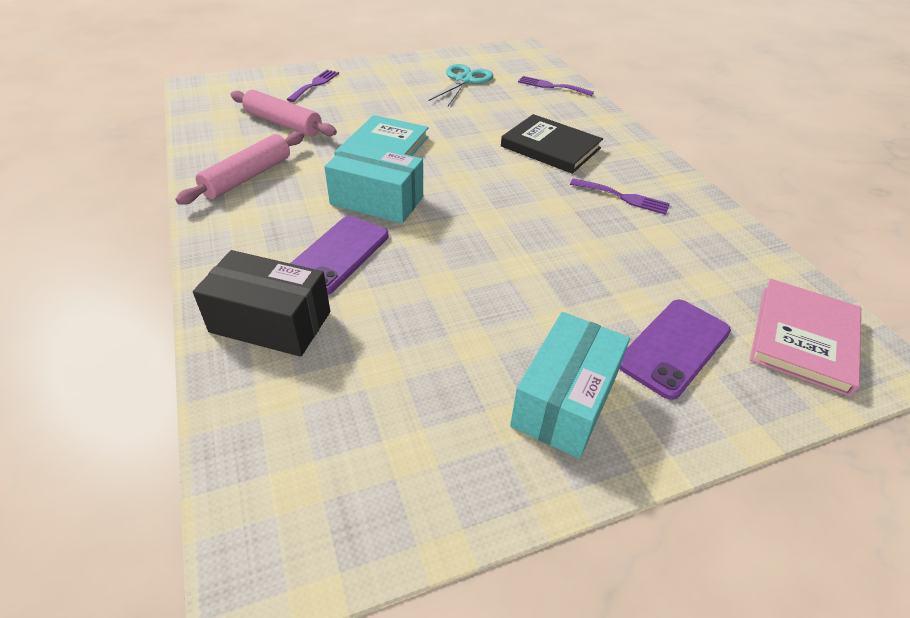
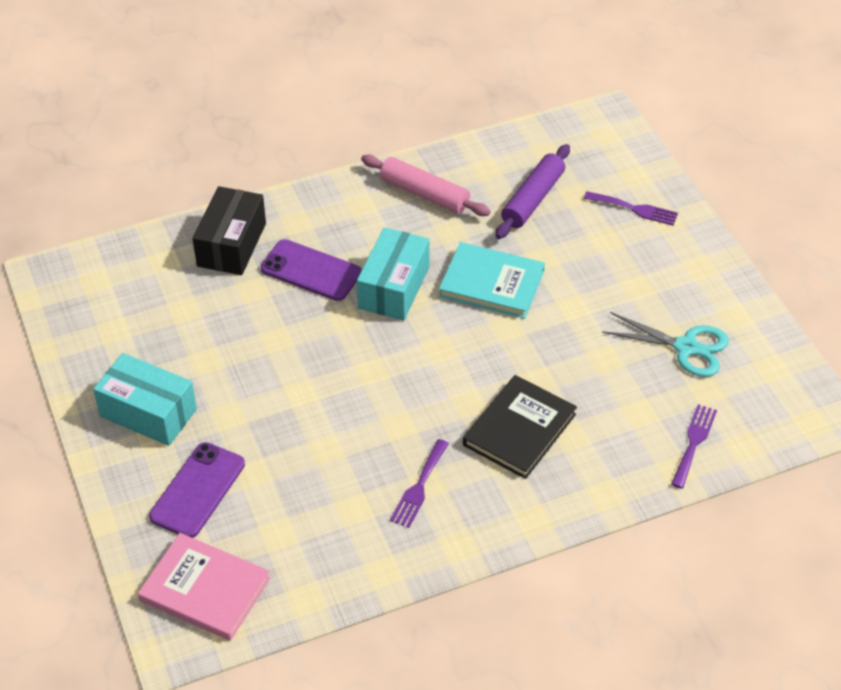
camera: 90 degrees right, 5 degrees up
(283, 123) = (533, 199): pink rolling pin -> purple rolling pin
(674, 347) = (197, 490): purple phone -> purple phone turned 75 degrees clockwise

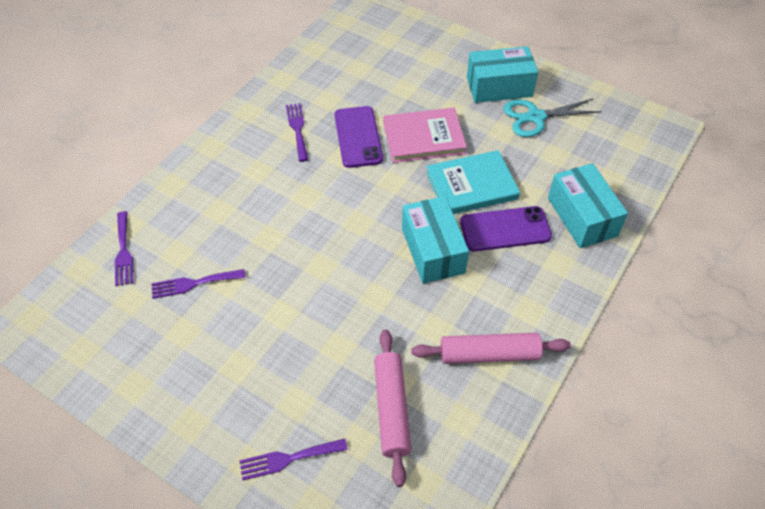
camera: 145 degrees right, 5 degrees up
(197, 490) = (425, 65): purple phone -> purple phone (358, 137)
(205, 589) = (371, 29): pink book -> pink book (424, 138)
(231, 245) = (582, 217): black box -> turquoise box
(491, 283) = (361, 297): turquoise book -> turquoise book (471, 185)
(519, 429) = (258, 196): black book -> none
(533, 199) = (391, 409): purple rolling pin -> pink rolling pin
(638, 374) = (193, 283): none -> purple fork
(686, 347) = (165, 329): turquoise scissors -> turquoise scissors (536, 117)

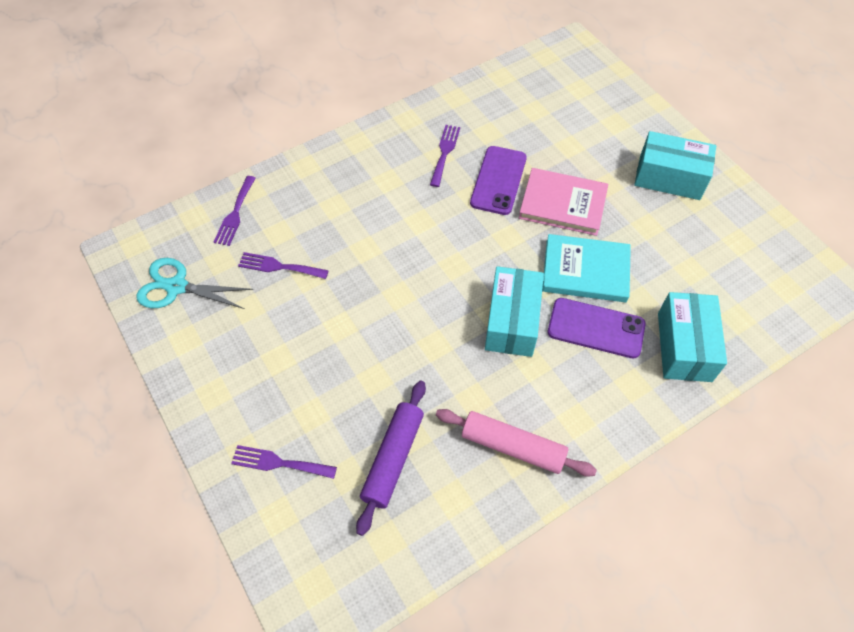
camera: 25 degrees right, 5 degrees up
(391, 409) = (393, 458): pink rolling pin -> purple rolling pin
(536, 117) = (691, 223): turquoise scissors -> turquoise scissors (176, 287)

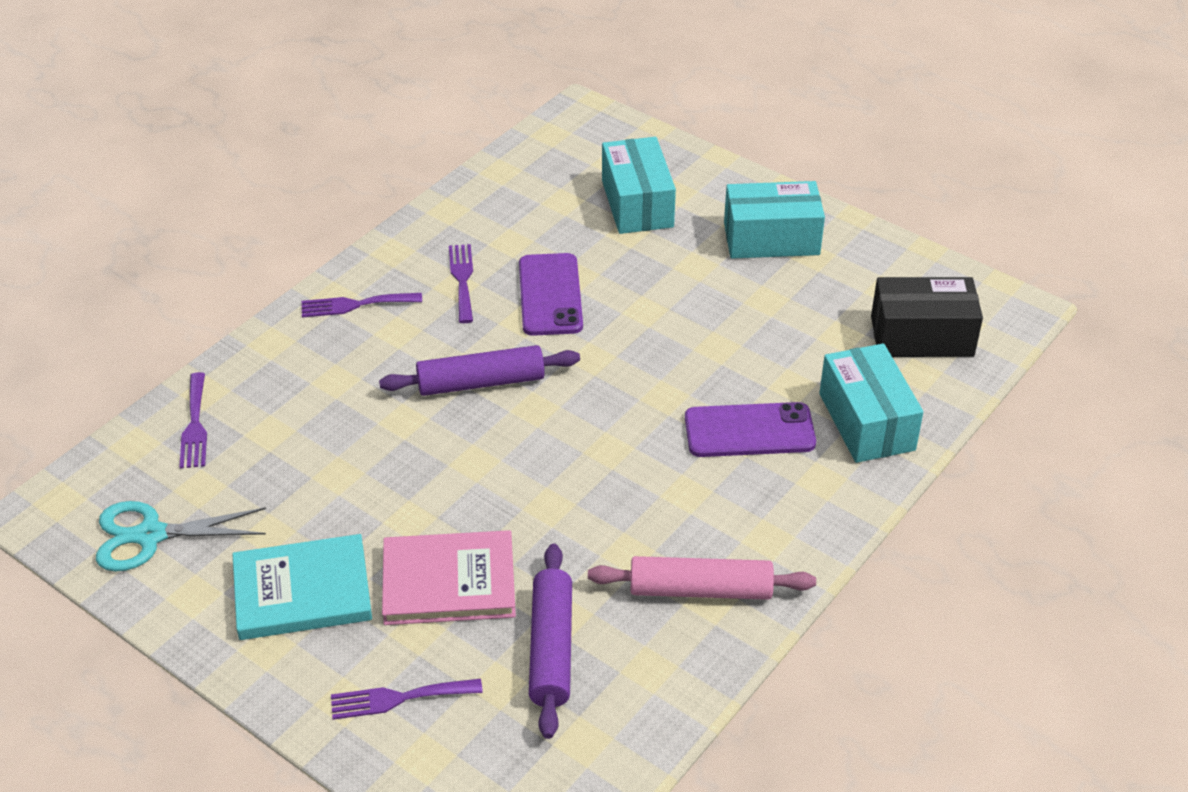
camera: 20 degrees left, 15 degrees down
(279, 266) = (290, 472): purple fork -> purple fork (355, 305)
(426, 235) = (481, 382): none -> purple rolling pin
(512, 321) = (639, 452): turquoise box -> turquoise box (637, 204)
(562, 204) = (647, 302): pink book -> pink book (449, 582)
(585, 270) = (709, 370): turquoise book -> turquoise book (302, 591)
(751, 288) = (922, 336): none -> black box

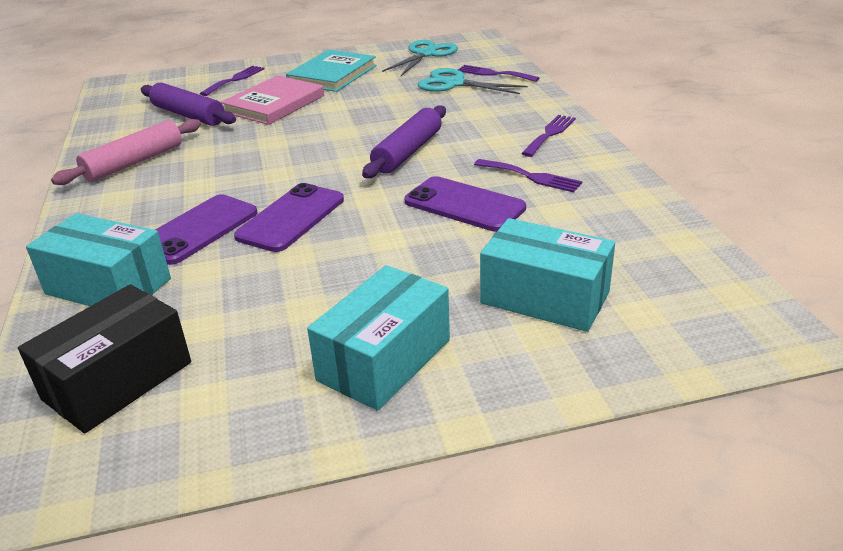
camera: 130 degrees right, 10 degrees down
(256, 444) = (454, 84): none -> turquoise scissors
(673, 385) = (291, 218): none -> purple phone

